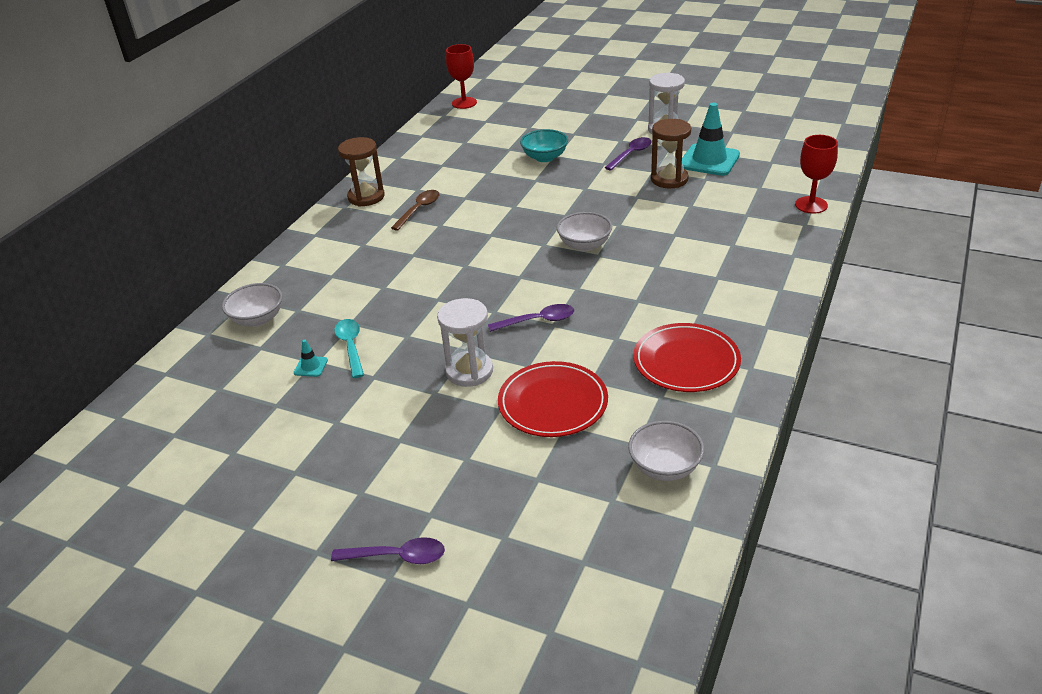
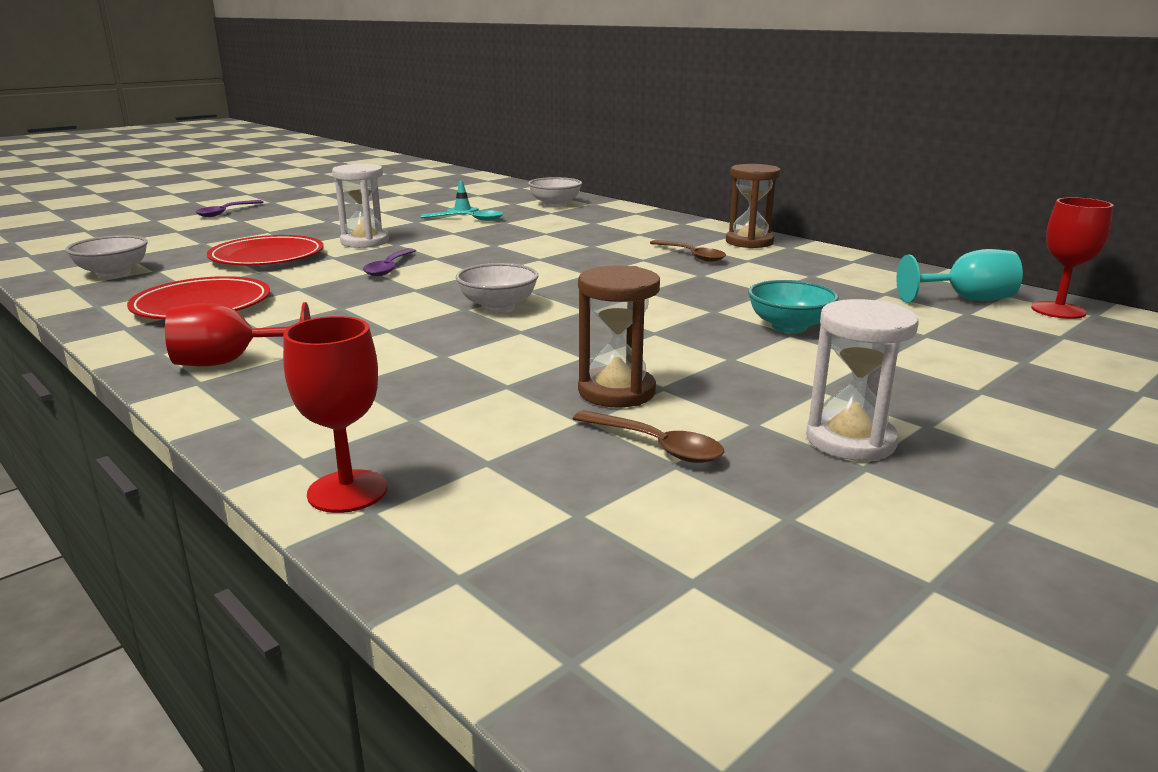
camera: 110 degrees right, 15 degrees down
(461, 122) = (966, 299): none -> turquoise goblet
(631, 154) = (749, 384): purple spoon -> none
(709, 160) = (656, 446): turquoise traffic cone -> brown spoon
(750, 294) = (229, 362): none -> red goblet

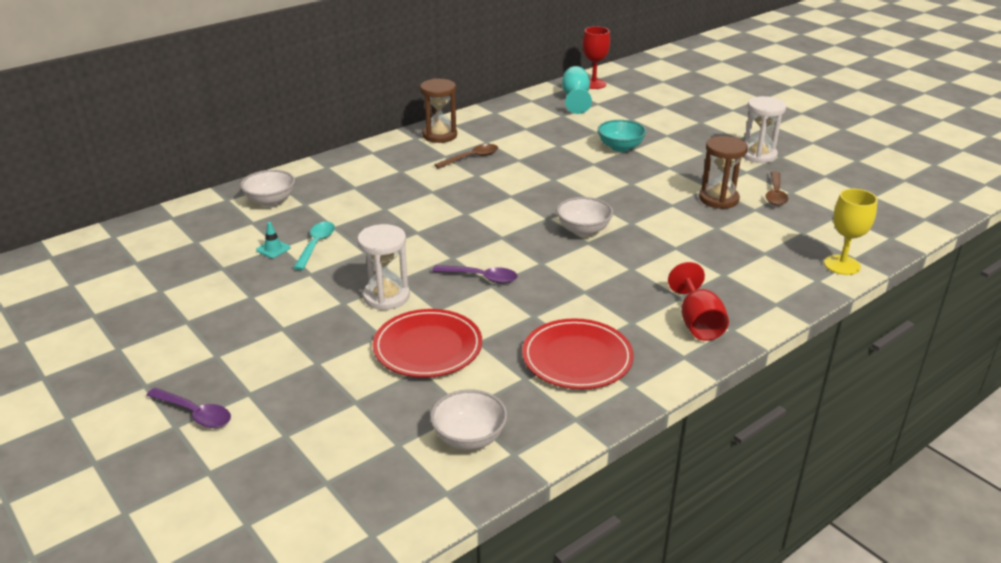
camera: 85 degrees left, 10 degrees up
(347, 491) = (842, 265): red goblet -> yellow goblet
(656, 446) = (775, 194): brown spoon -> brown spoon turned 150 degrees clockwise

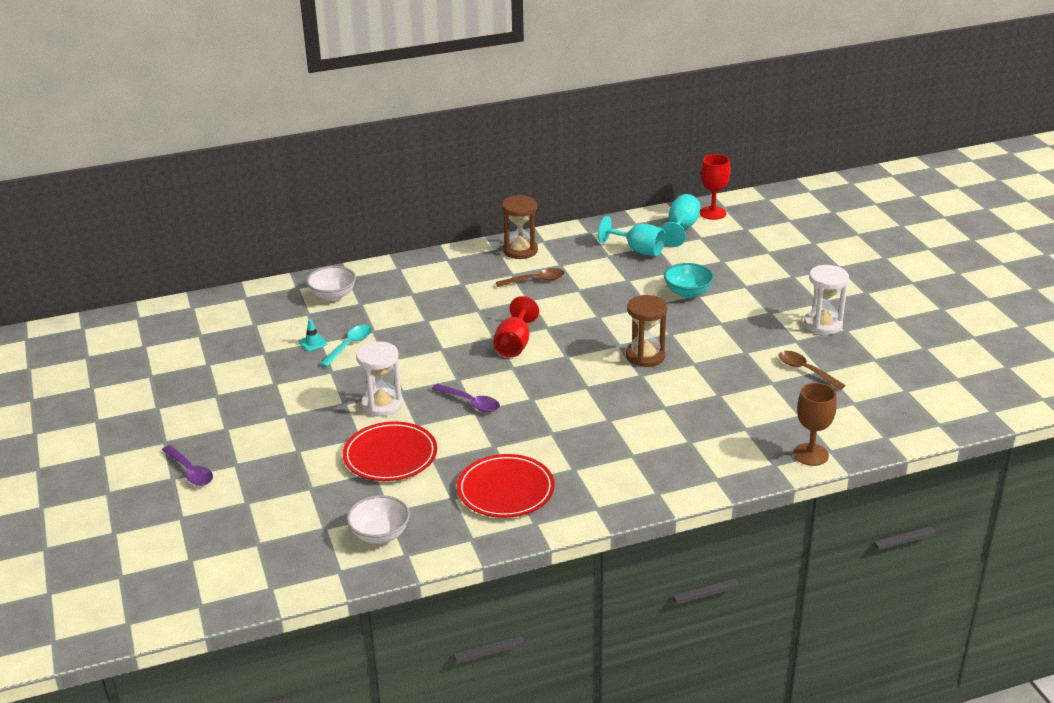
camera: 20 degrees right, 0 degrees up
(550, 120) = (638, 250): none -> turquoise goblet
(583, 230) = (591, 374): white bowl -> none
(698, 323) = (631, 481): red goblet -> red goblet (514, 344)
(718, 199) = (744, 365): brown hourglass -> brown hourglass (645, 356)
(775, 194) = (805, 370): brown spoon -> brown spoon turned 105 degrees clockwise
(842, 265) = (810, 454): yellow goblet -> brown goblet

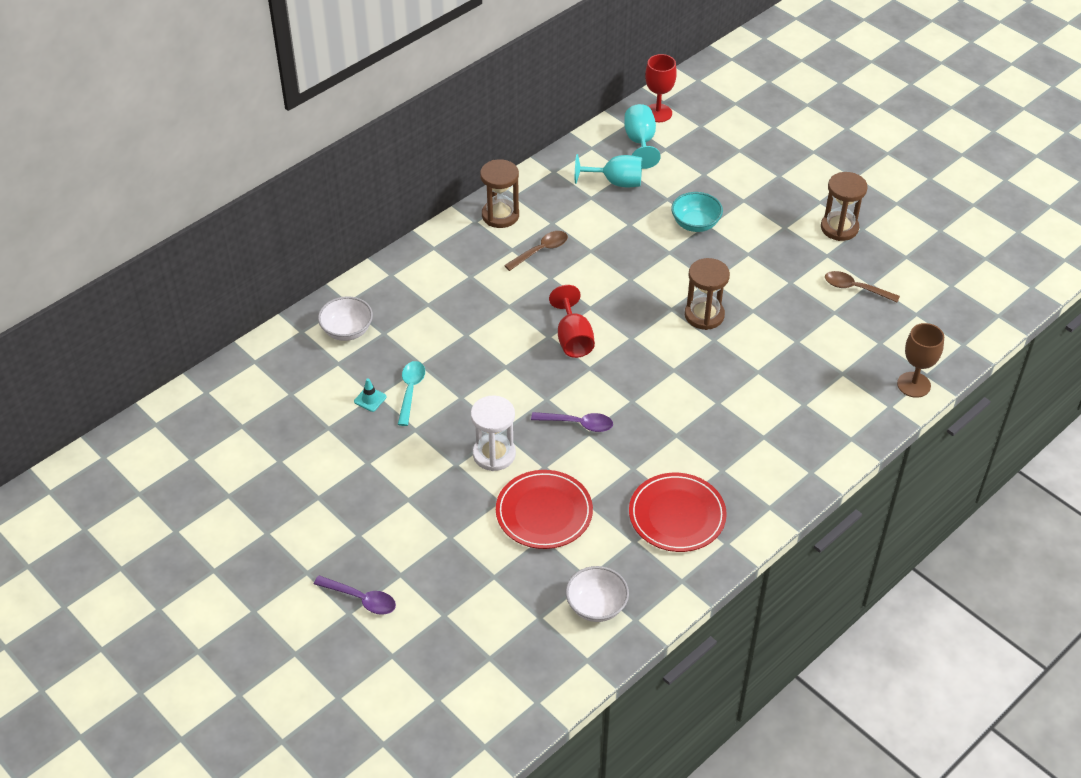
camera: 25 degrees left, 15 degrees up
(823, 324) = (839, 228): white hourglass -> brown hourglass

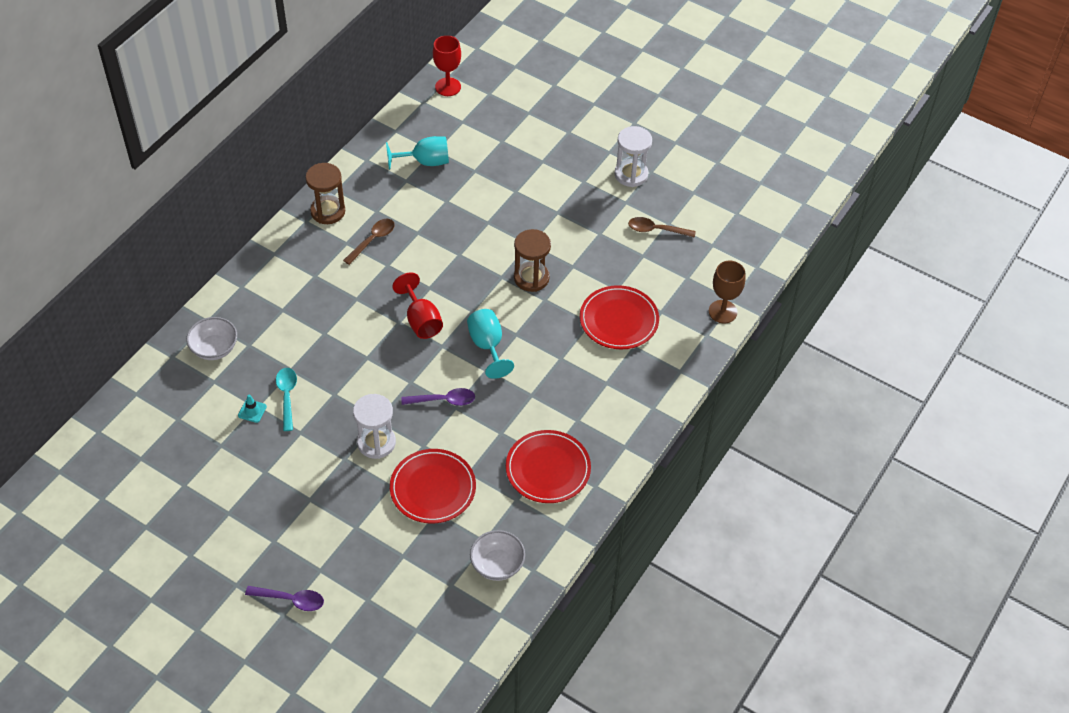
camera: 15 degrees left, 5 degrees up
(640, 142) = (438, 118): turquoise goblet -> turquoise goblet (487, 346)
(695, 224) = (505, 191): turquoise bowl -> none
(792, 374) = (619, 320): none -> red plate
(839, 228) = (631, 174): brown hourglass -> white hourglass

